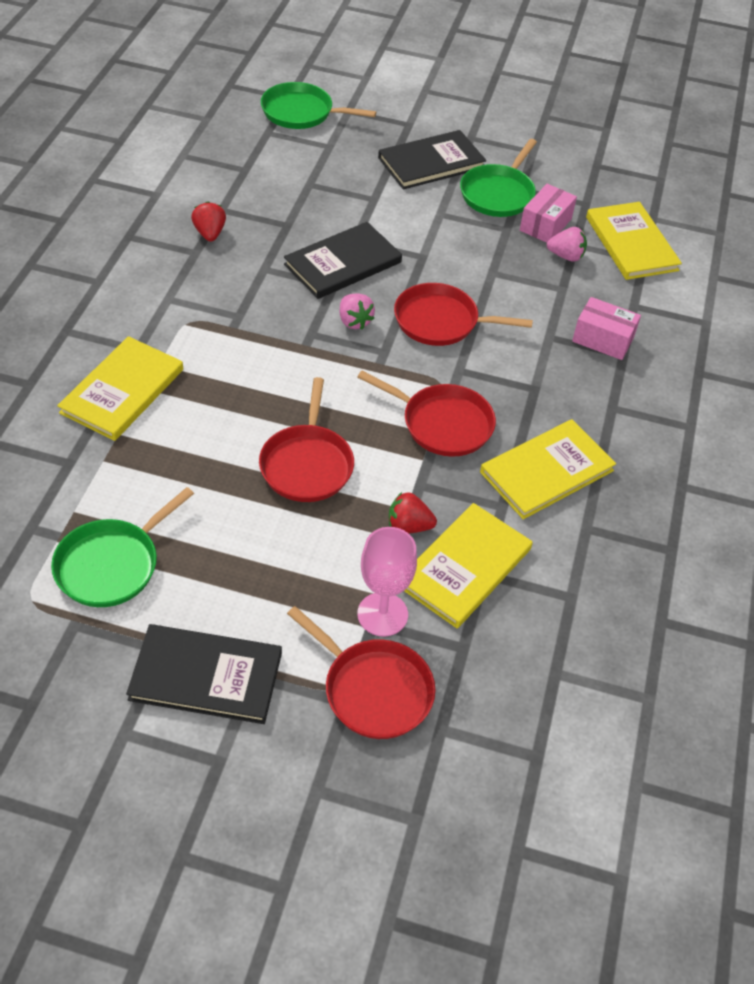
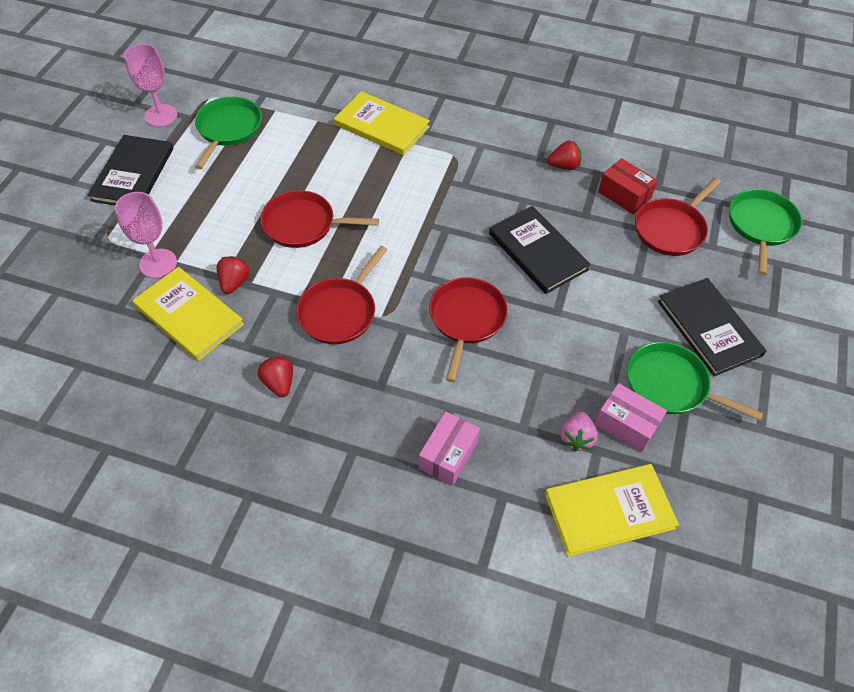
camera: 95 degrees right, 5 degrees up
(68, 661) = (161, 115): none -> pink goblet
(111, 565) = (228, 129): green pan -> green pan turned 60 degrees clockwise
(257, 194) = (624, 195): none -> red box
(354, 321) = (462, 257): pink strawberry -> none
(373, 690) = (98, 256): red pan -> red pan (671, 229)
(546, 471) = (279, 383): yellow book -> red strawberry

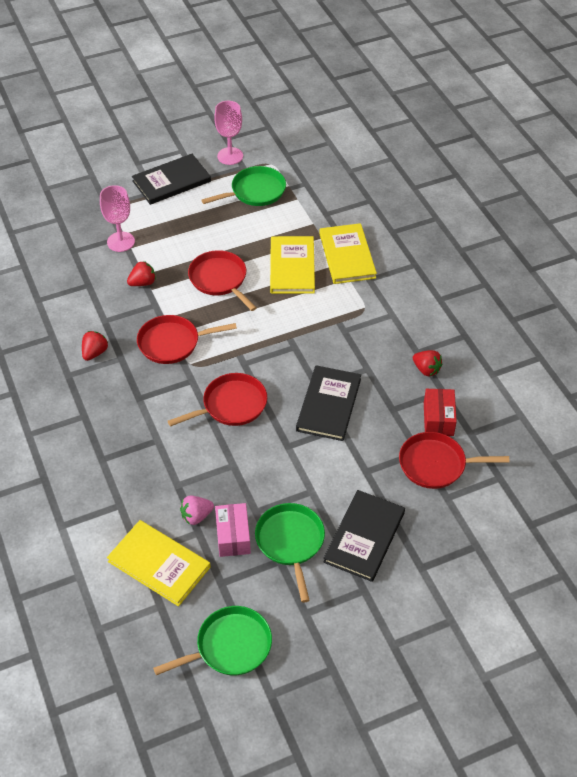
camera: 50 degrees right, 5 degrees down
(189, 315) = (100, 282): yellow book -> yellow book (292, 267)
(448, 455) = (122, 461): pink box -> none
(761, 226) = (504, 516): green pan -> green pan (230, 646)

